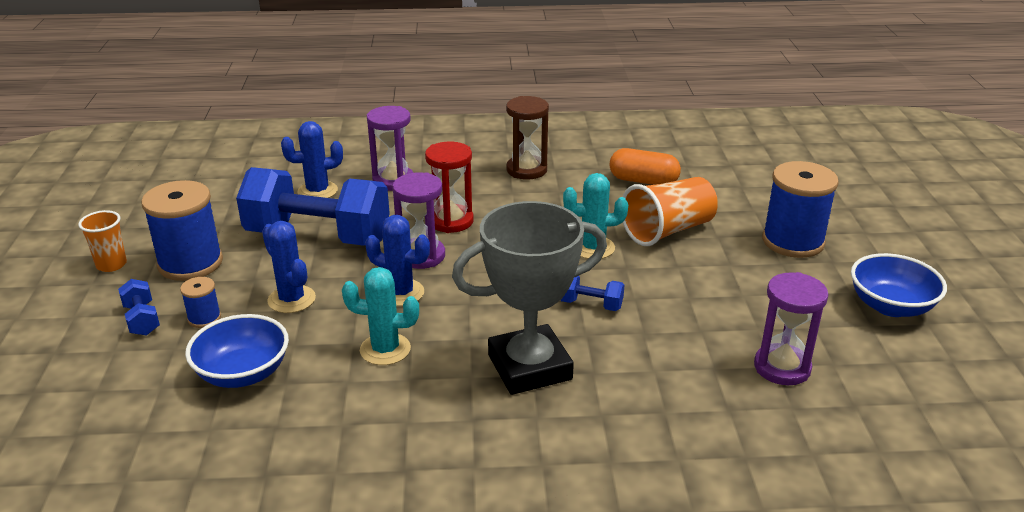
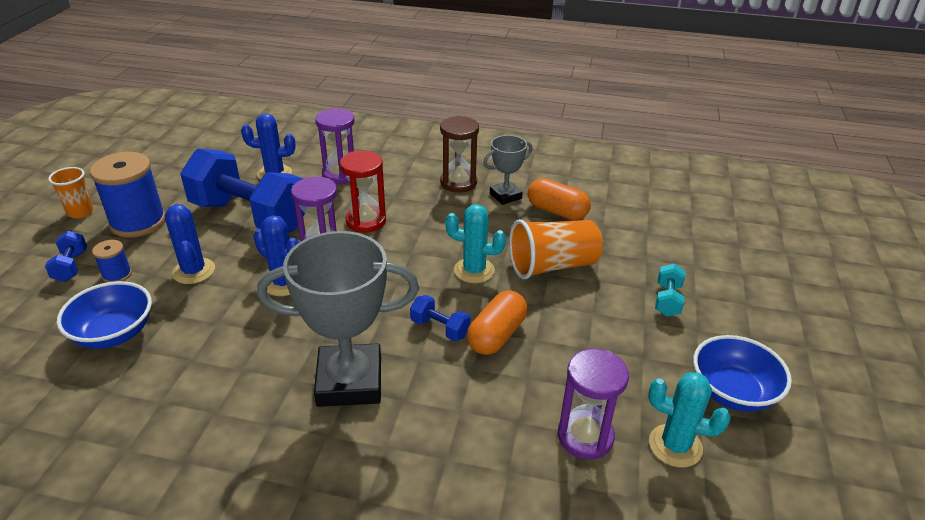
camera: 15 degrees right, 5 degrees up
(385, 349) = (239, 336): turquoise cactus -> turquoise cactus (675, 446)
(583, 175) = (505, 196): none -> grey trophy
(650, 300) = (496, 335): none -> orange capsule
(793, 241) = (667, 300): blue spool -> turquoise dumbbell

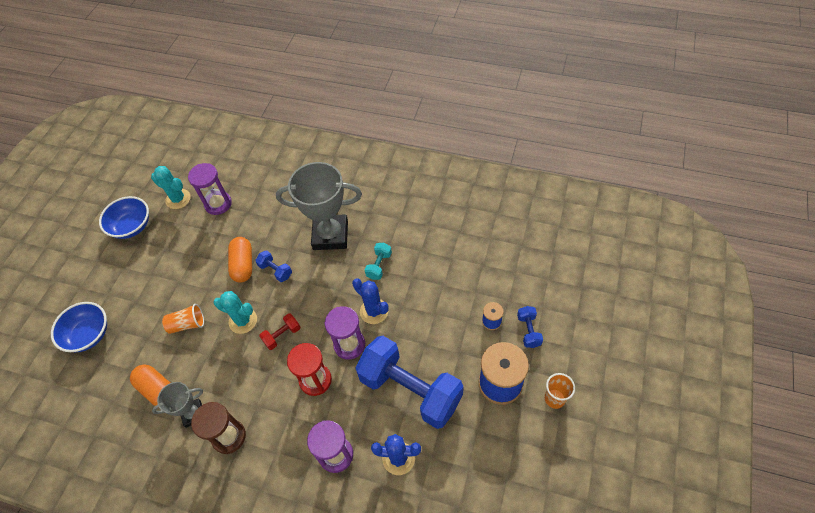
camera: 170 degrees left, 20 degrees up
(114, 333) = (472, 270): blue bowl -> blue bowl (89, 334)
(193, 271) = (439, 324): blue cactus -> none
(415, 257) = (282, 335): none -> red dumbbell
(496, 335) = (243, 265): orange capsule -> orange capsule turned 45 degrees counterclockwise
(552, 266) = (187, 324): orange cup -> orange cup, size x0.60
(667, 300) = (127, 291): turquoise dumbbell -> turquoise dumbbell (379, 265)

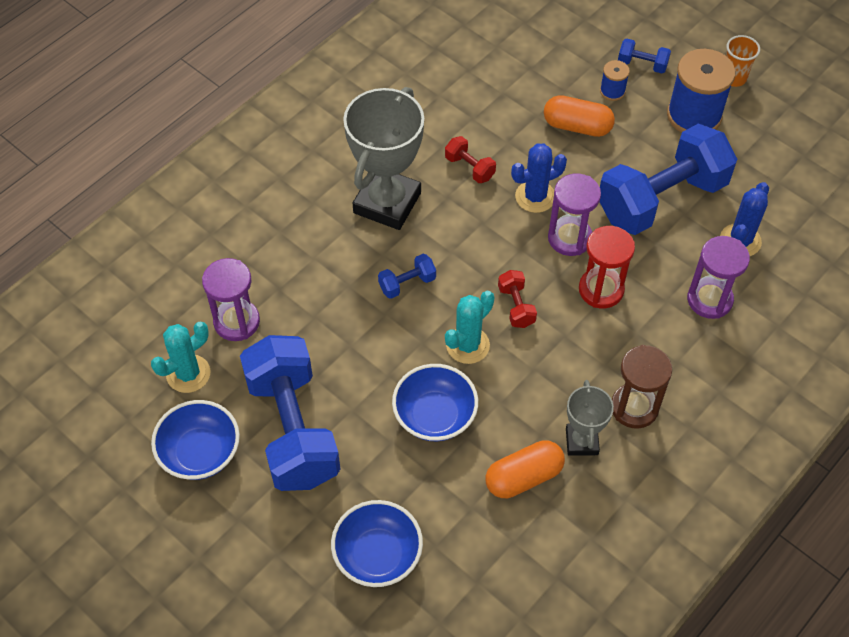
camera: 70 degrees left, 0 degrees up
(158, 259) = (293, 429): none -> blue dumbbell
(187, 324) = (435, 416): orange cup -> blue bowl
(243, 265) = (373, 319): orange capsule -> orange capsule (577, 126)
(379, 265) = (469, 168): turquoise dumbbell -> red dumbbell

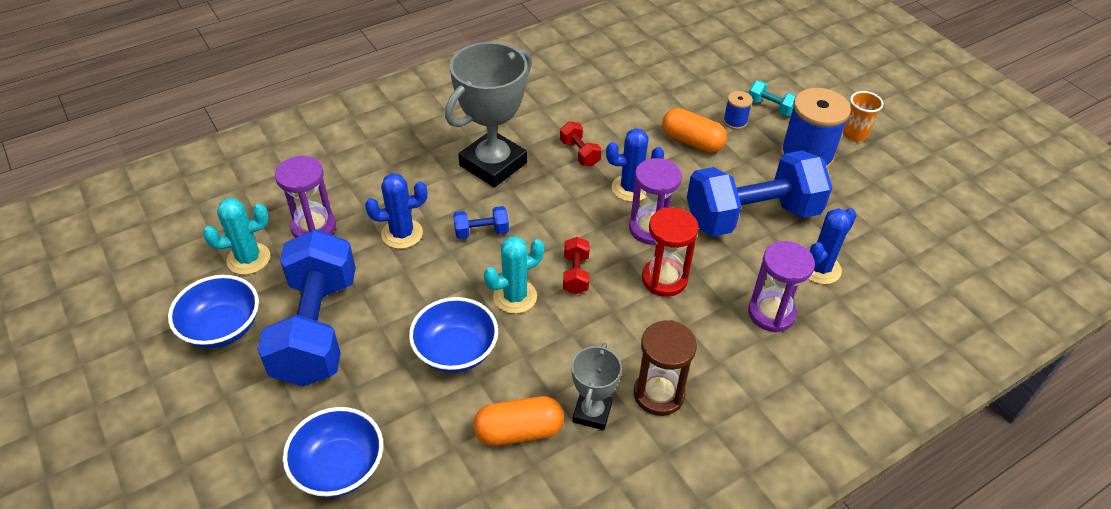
camera: 15 degrees right, 10 degrees down
(329, 306) = (402, 234): none -> blue cactus
(642, 64) = (770, 107): blue dumbbell -> turquoise dumbbell

